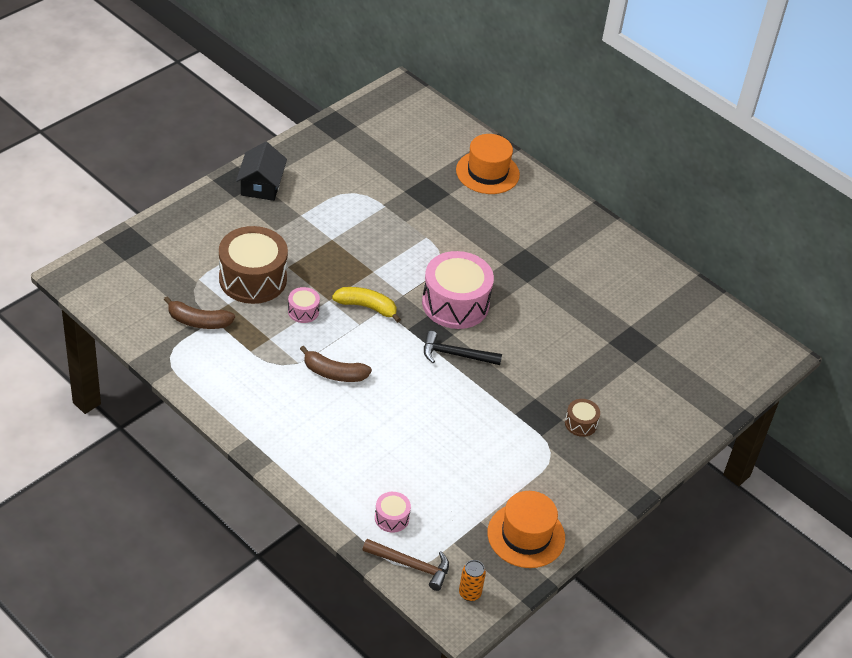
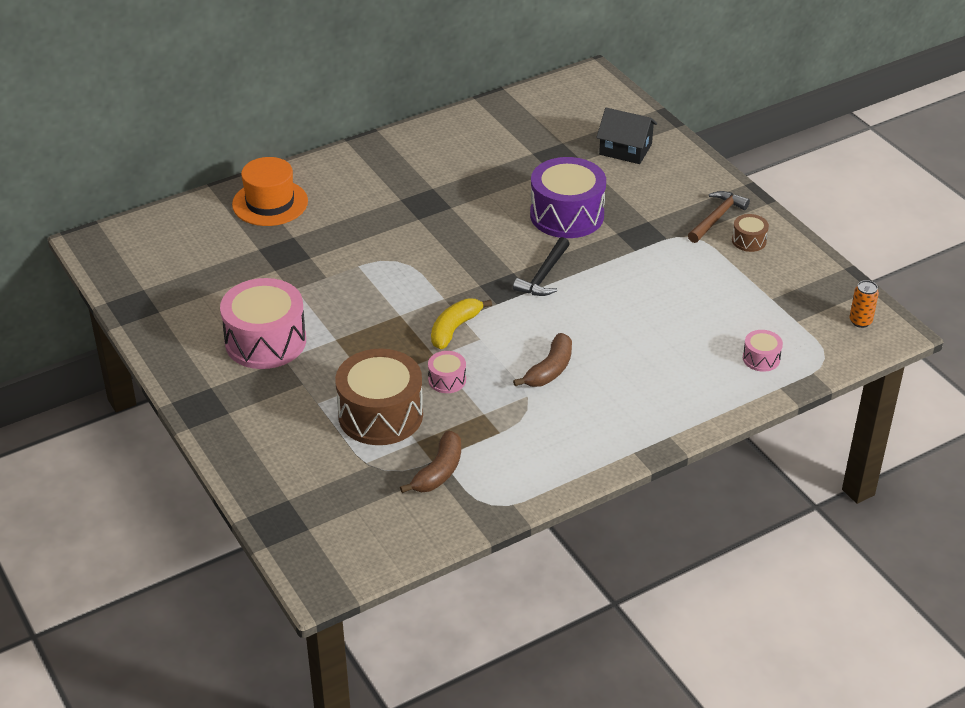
camera: 70 degrees left, 5 degrees down
(261, 185) = (217, 385): black house -> black house (625, 149)
(411, 566) = (824, 355): brown hammer -> brown hammer (717, 218)
(455, 304) = (468, 262): pink drum -> pink drum (265, 341)
(526, 535) = (792, 272): orange hat -> none
(547, 360) = (567, 215): none -> purple drum
(580, 423) = (656, 210): brown drum -> brown drum (749, 241)

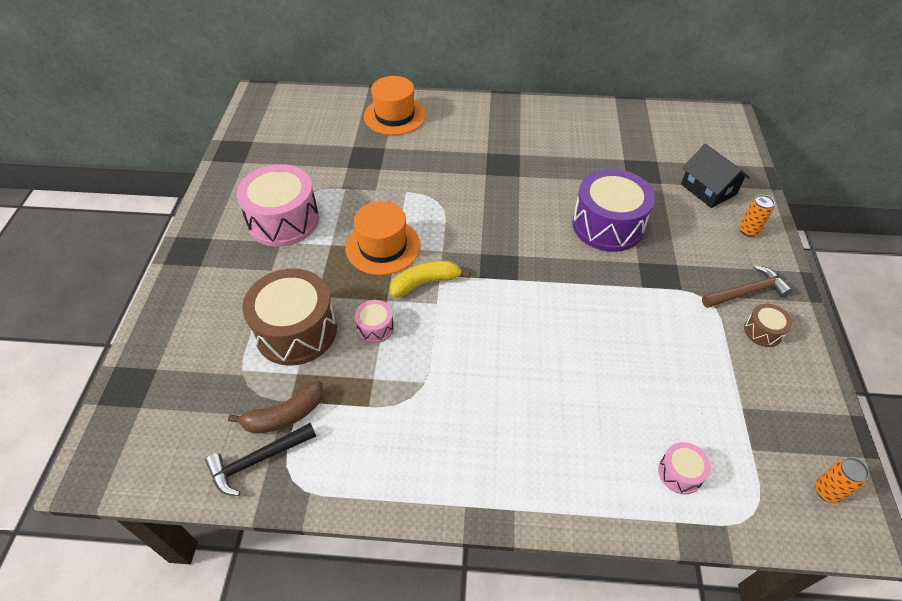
camera: 35 degrees right, 10 degrees up
(386, 319) = (383, 246): none -> orange hat
(543, 275) = (541, 271): black hammer -> black hammer (257, 460)
(549, 370) = (466, 366): brown banana -> none
(683, 170) = (748, 231): none -> orange can

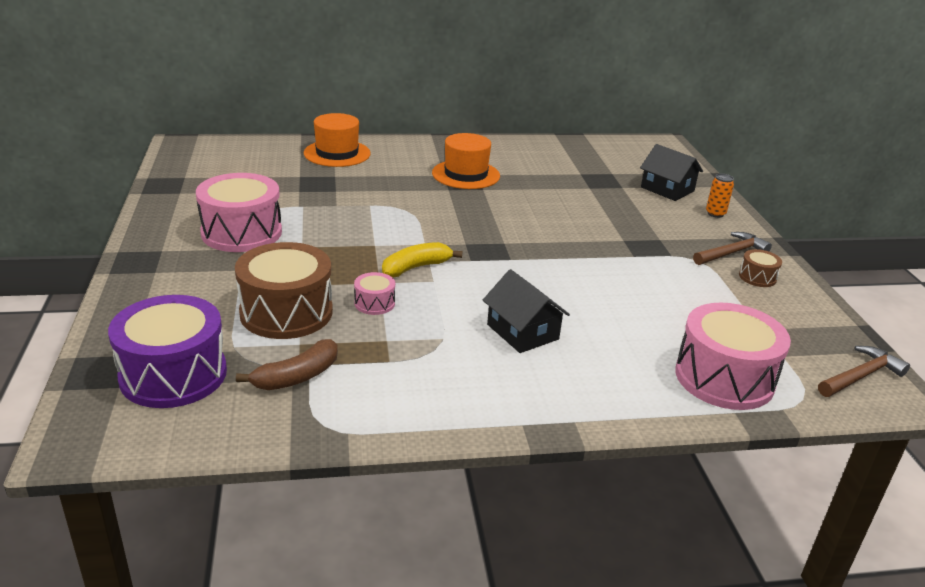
camera: 15 degrees left, 20 degrees down
(257, 460) = (278, 414): black hammer -> none
(383, 246) = (360, 245): orange hat -> orange hat (466, 174)
(500, 382) = (522, 332): none -> black house
(607, 225) = (583, 217): purple drum -> purple drum (173, 374)
(680, 473) = (724, 378): pink drum -> pink drum, size x2.19
(827, 491) = (861, 376): orange can -> brown hammer

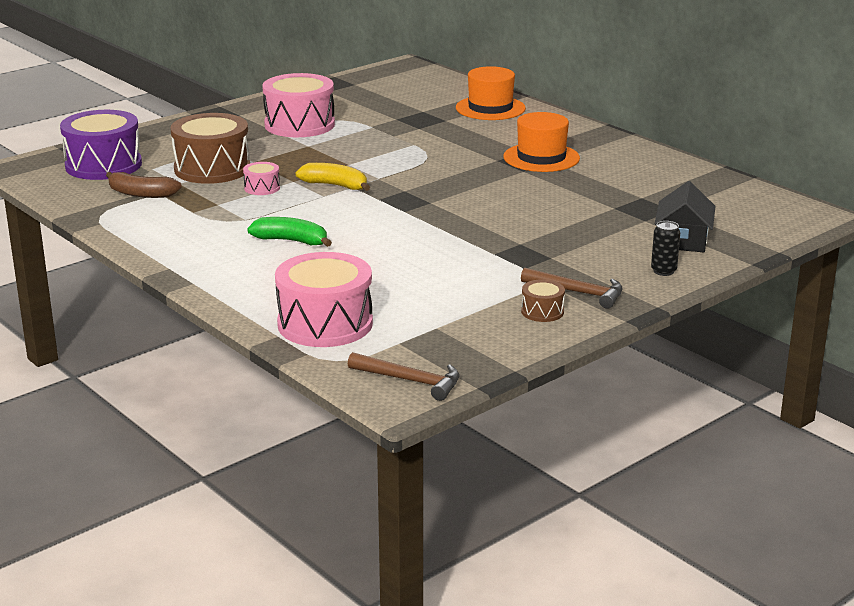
camera: 60 degrees right, 5 degrees down
(522, 332) = (292, 241): black house -> green banana
(715, 214) = (663, 271): orange can -> black can

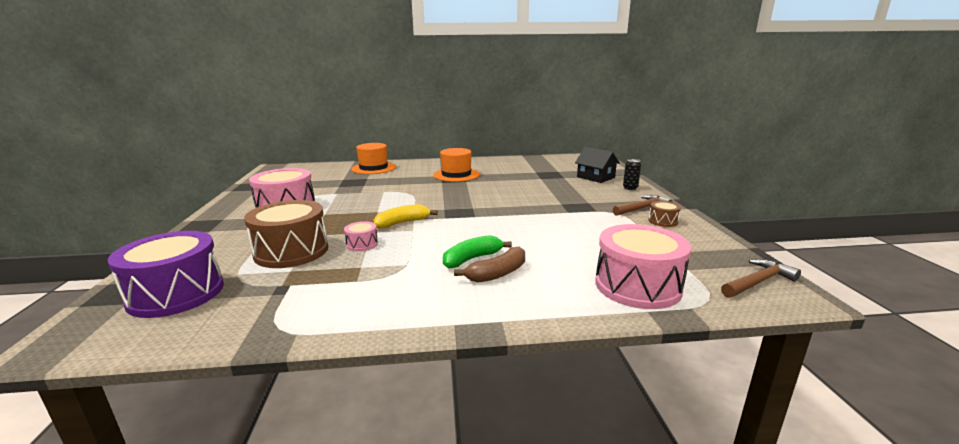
camera: 55 degrees left, 5 degrees down
(141, 194) = (275, 293): brown banana -> brown banana (497, 274)

